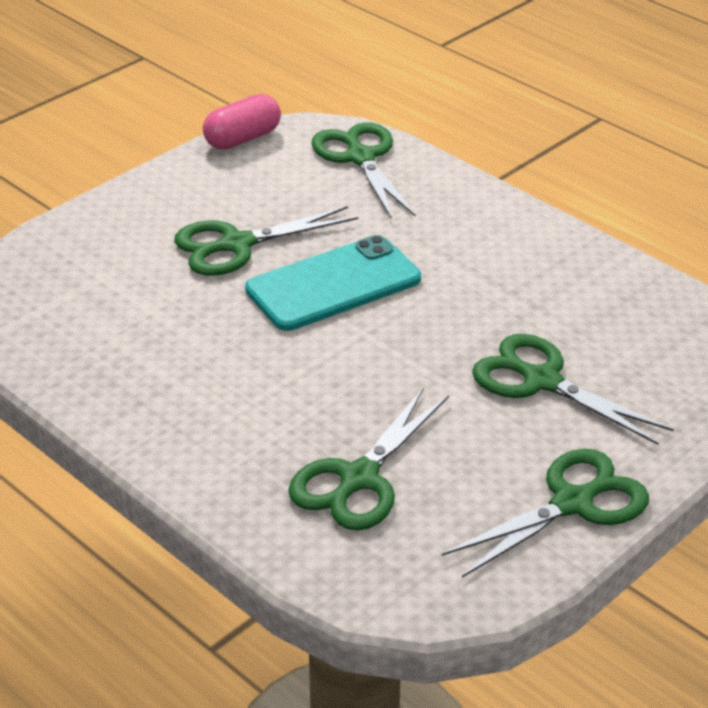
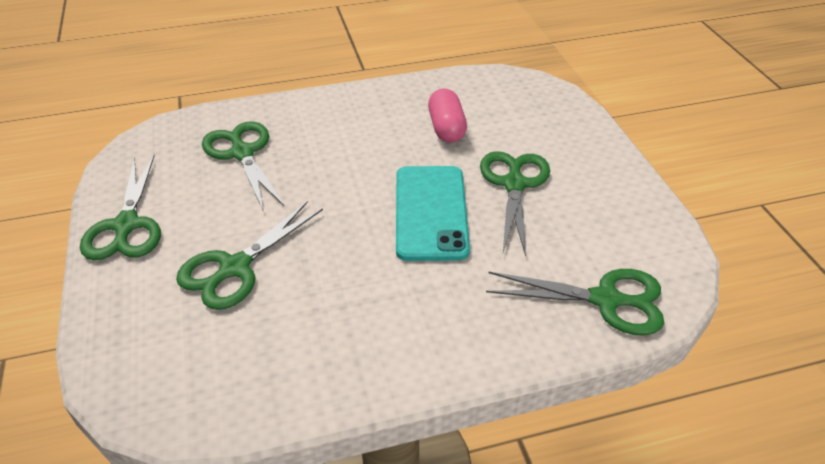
camera: 120 degrees right, 5 degrees up
(242, 139) = (675, 238): pink capsule -> pink capsule (446, 128)
(541, 381) = (235, 268): green scissors -> green scissors turned 150 degrees clockwise

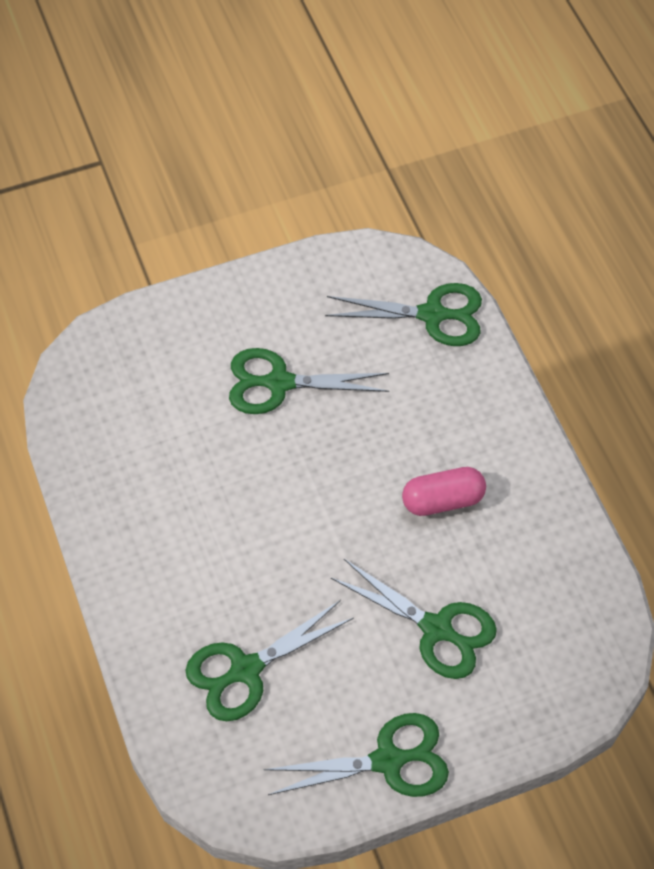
camera: 95 degrees left, 15 degrees up
(431, 212) = (332, 458): turquoise phone -> none
(446, 128) = (180, 452): pink capsule -> pink capsule (443, 500)
(606, 300) = (432, 315): green scissors -> green scissors turned 90 degrees clockwise

